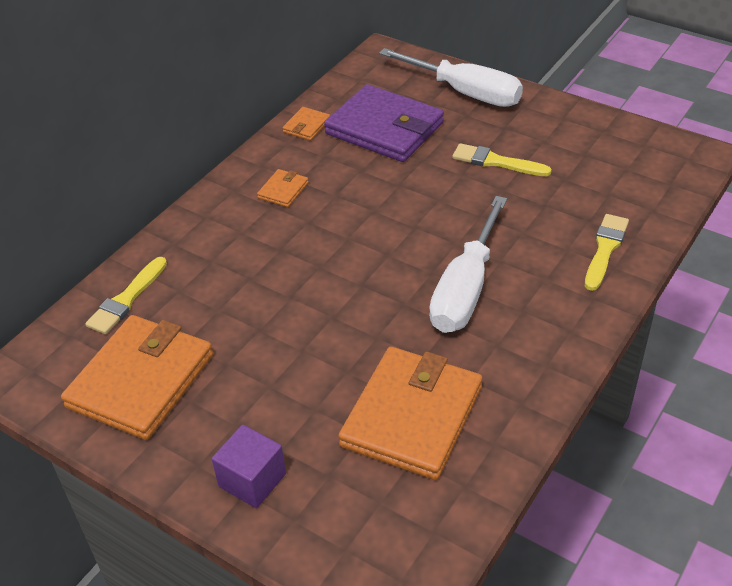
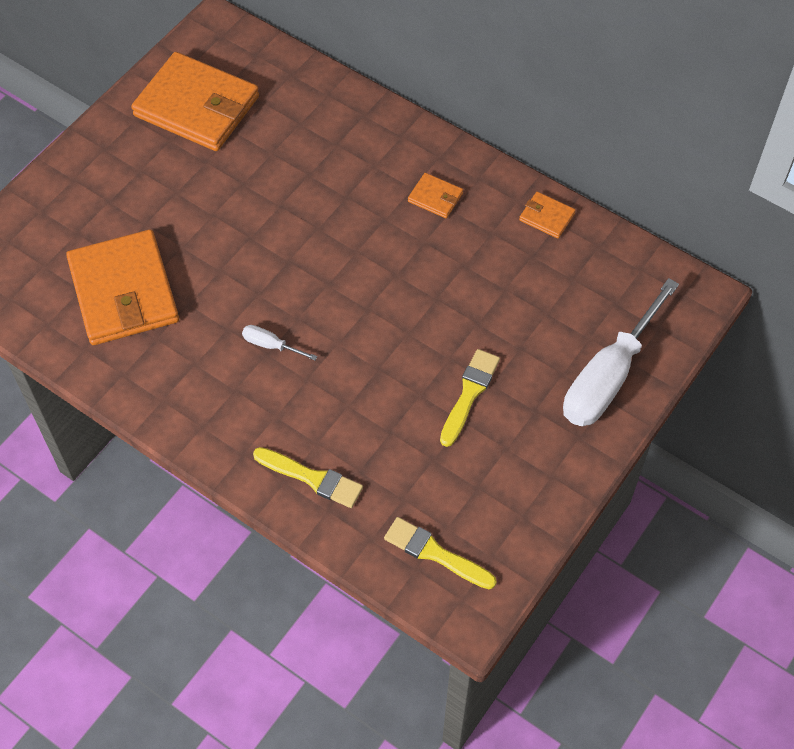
camera: 90 degrees right, 15 degrees up
(127, 299) = (294, 87): yellow brush -> yellow brush (435, 553)
(252, 480) = (82, 183): purple cube -> none
(384, 128) = (538, 290): purple wallet -> none
(412, 416) = (124, 291): orange wallet -> orange wallet turned 45 degrees clockwise
(466, 288) = (271, 345): white screwdriver -> white screwdriver, size x0.42

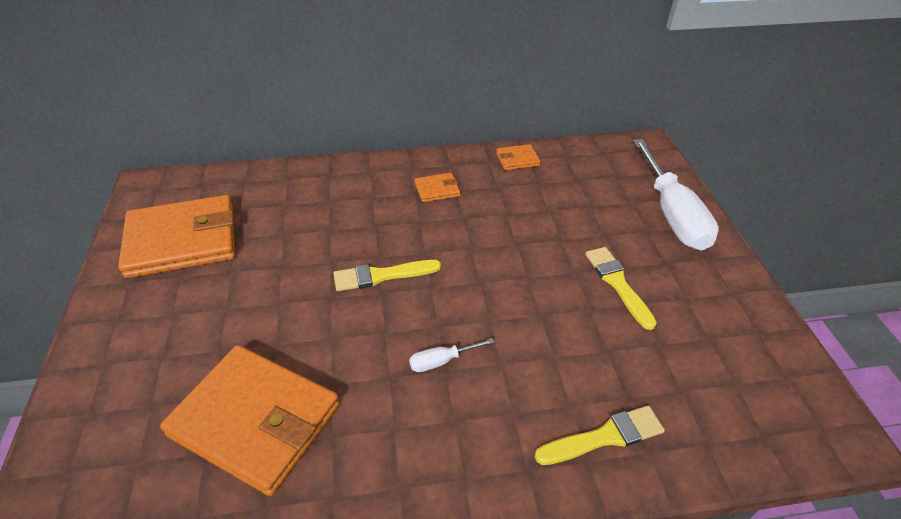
camera: 45 degrees left, 15 degrees down
(435, 553) = (758, 410): yellow brush -> yellow brush (382, 275)

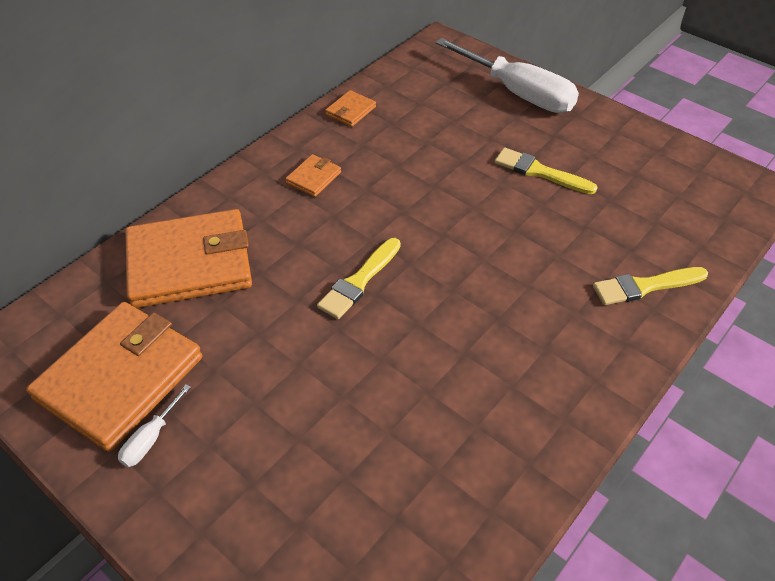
camera: 40 degrees left, 5 degrees up
(255, 420) = (404, 463): orange wallet -> orange wallet (189, 263)
(442, 361) = (487, 313): white screwdriver -> white screwdriver (151, 438)
(604, 437) = (645, 286): yellow brush -> yellow brush turned 135 degrees counterclockwise

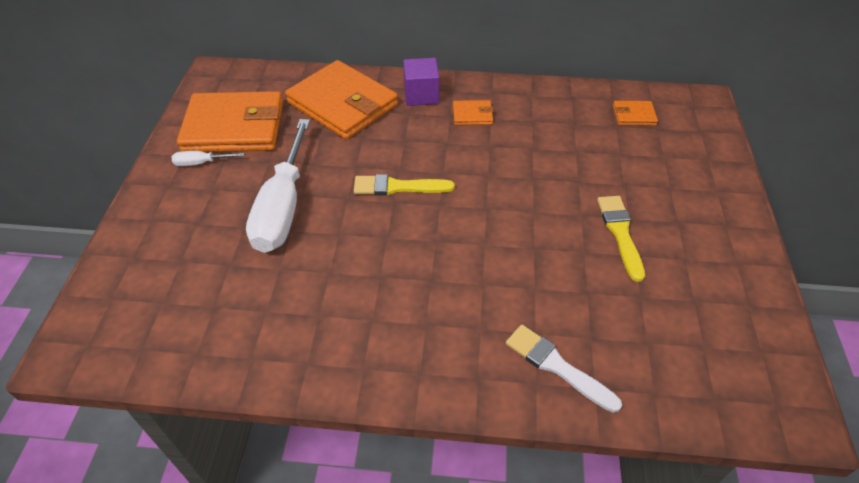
camera: 55 degrees right, 0 degrees up
(245, 197) = (421, 95): none -> purple cube
(350, 111) = (561, 96): orange wallet -> orange wallet (634, 115)
(517, 93) = (702, 174): white screwdriver -> white screwdriver (283, 207)
(645, 286) = (557, 366): yellow brush -> white brush

